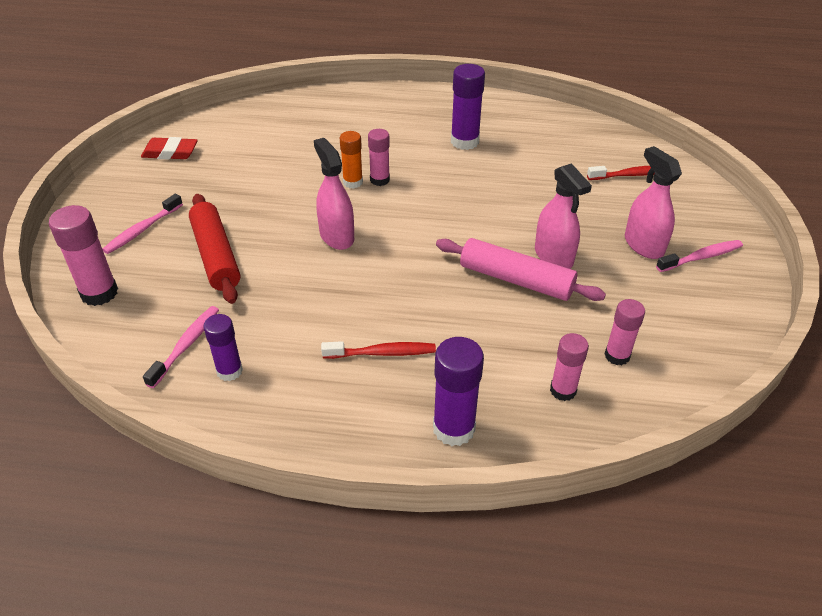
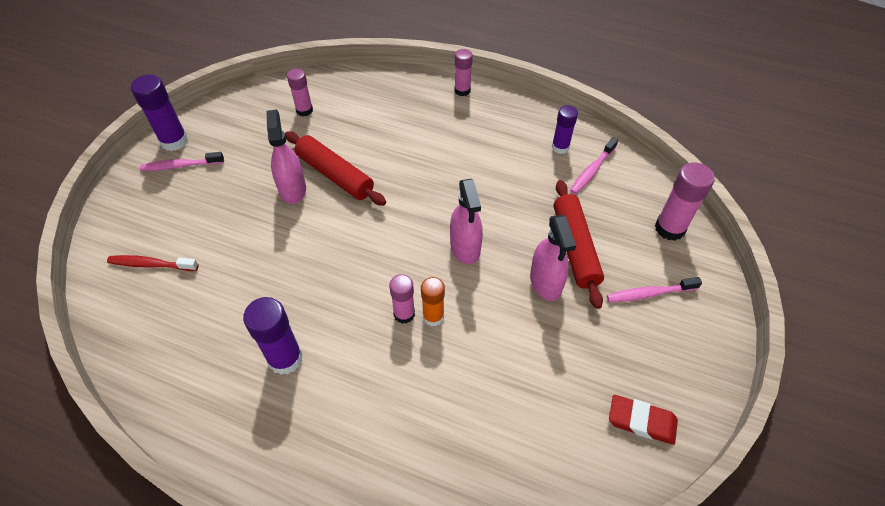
camera: 165 degrees left, 10 degrees up
(142, 230) = (649, 294): pink toothbrush -> pink toothbrush turned 150 degrees counterclockwise
(382, 353) = (455, 140): red toothbrush -> none
(454, 428) = (427, 91): purple glue stick -> purple glue stick (174, 141)
(516, 279) = (335, 175): pink rolling pin -> red rolling pin
(563, 390) = (352, 98): pink glue stick -> pink glue stick (462, 90)
(643, 245) = (214, 185): pink spray bottle -> pink spray bottle (545, 282)

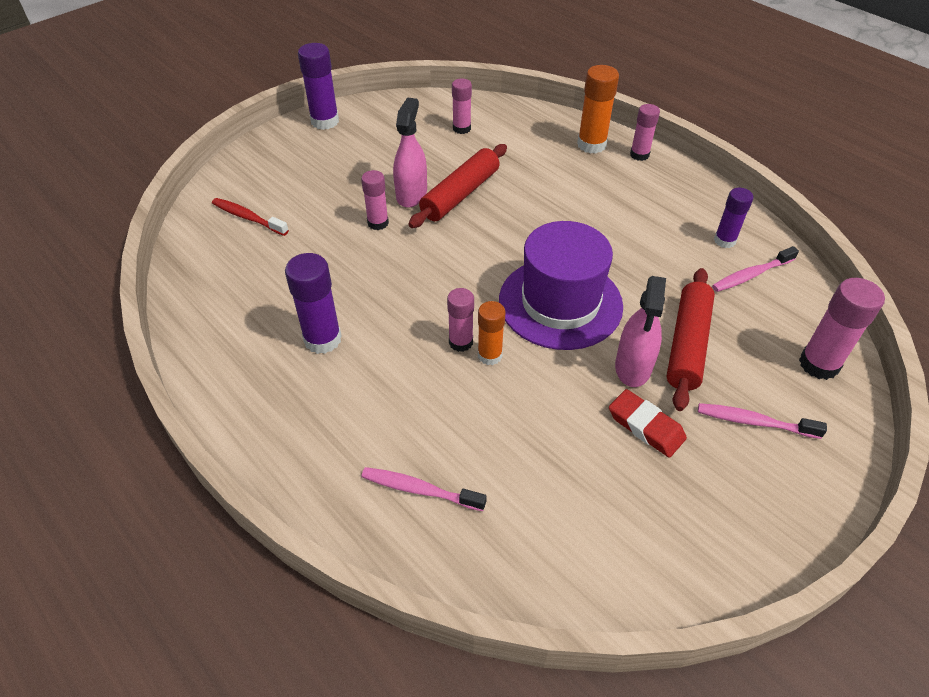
camera: 25 degrees right, 5 degrees down
(180, 166) = (319, 143): pink toothbrush -> pink toothbrush (419, 489)
(277, 227) = (378, 223): none -> pink glue stick
(335, 175) = (460, 194): red rolling pin -> red rolling pin turned 60 degrees clockwise
(420, 93) = (591, 145): none -> orange glue stick
(465, 247) = (560, 303): pink spray bottle -> purple hat
(641, 421) = (671, 547): red eraser -> red eraser (645, 426)

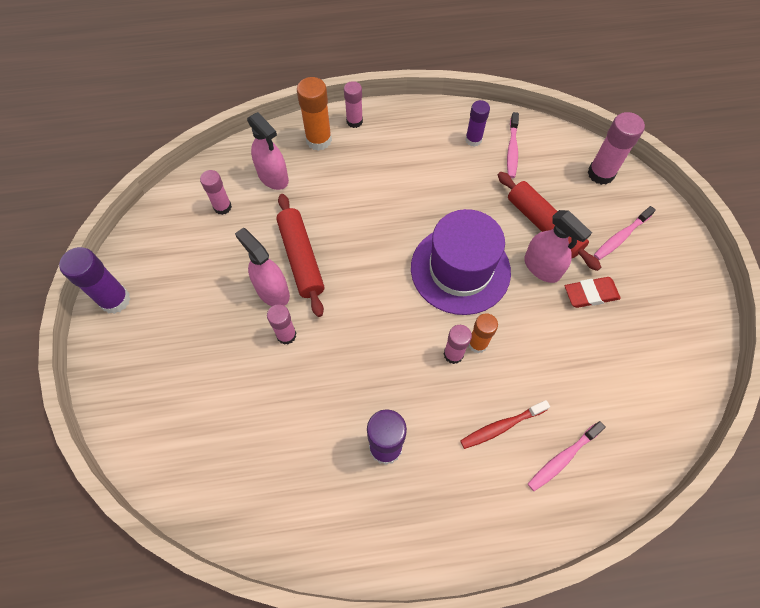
camera: 55 degrees left, 15 degrees up
(248, 217) = (195, 433): red toothbrush -> red toothbrush (501, 426)
(522, 139) = (273, 177): none -> pink spray bottle

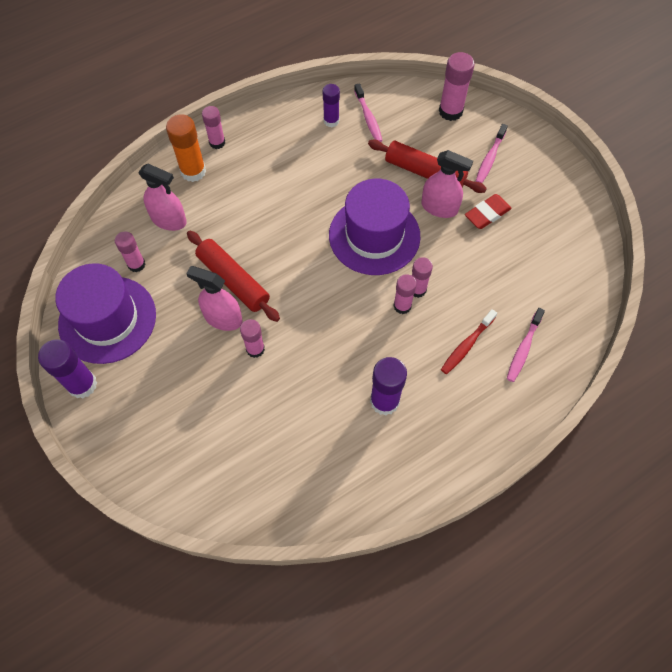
camera: 25 degrees left, 0 degrees up
(170, 248) = (107, 319): none -> purple hat
(477, 343) = (417, 289): orange glue stick -> pink glue stick

